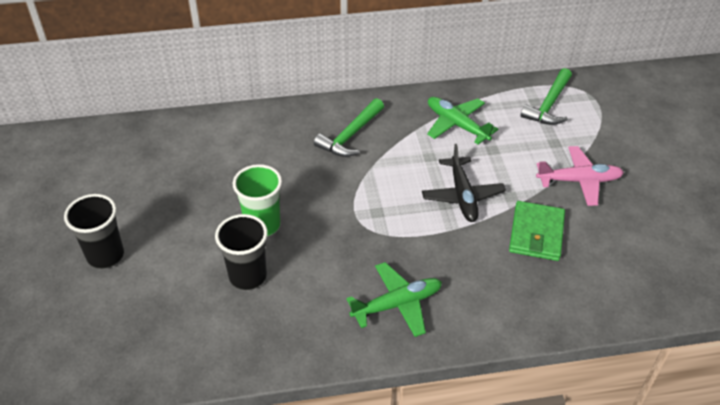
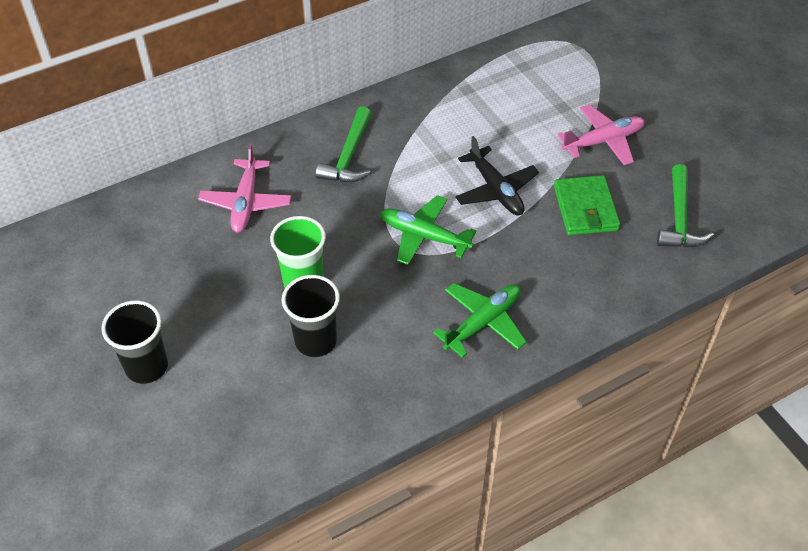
camera: 20 degrees left, 5 degrees up
(249, 150) = (246, 202): none -> pink plane
(457, 125) = (455, 113): green plane -> green plane (424, 236)
(549, 105) = (539, 66): green hammer -> green hammer (679, 218)

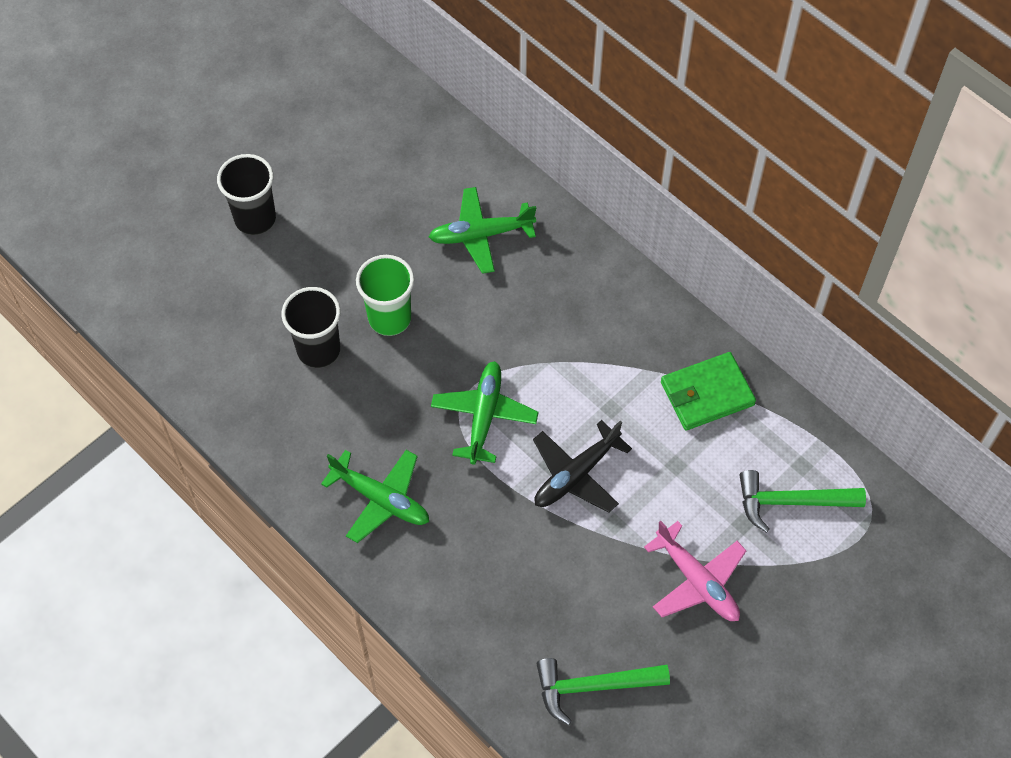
camera: 75 degrees right, 10 degrees up
(246, 202) = (481, 235): pink plane -> green plane
(349, 156) = (580, 312): green hammer -> green hammer (791, 502)
(585, 208) = (576, 577): green wallet -> green wallet (706, 393)

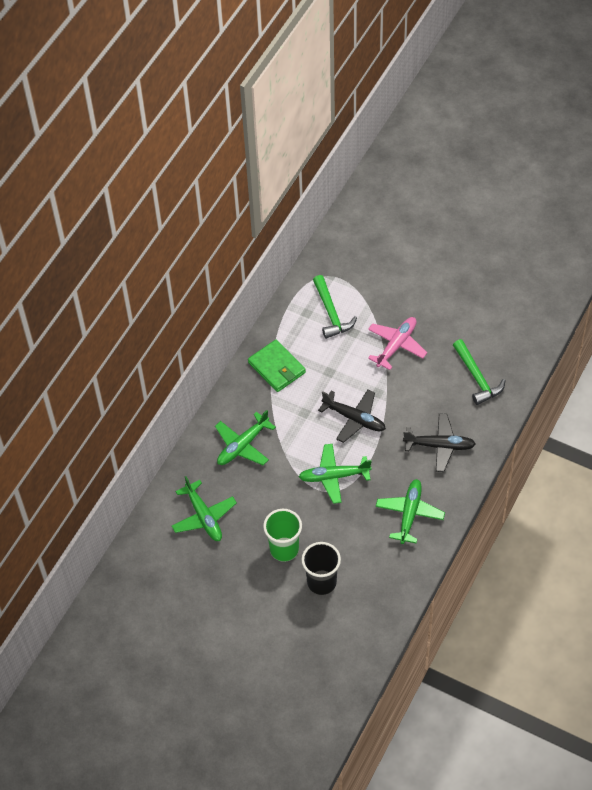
camera: 105 degrees left, 5 degrees down
(255, 219) = (235, 657): black cup -> none
(483, 582) = (439, 446): none -> black plane
(581, 312) = (242, 445): none -> green plane

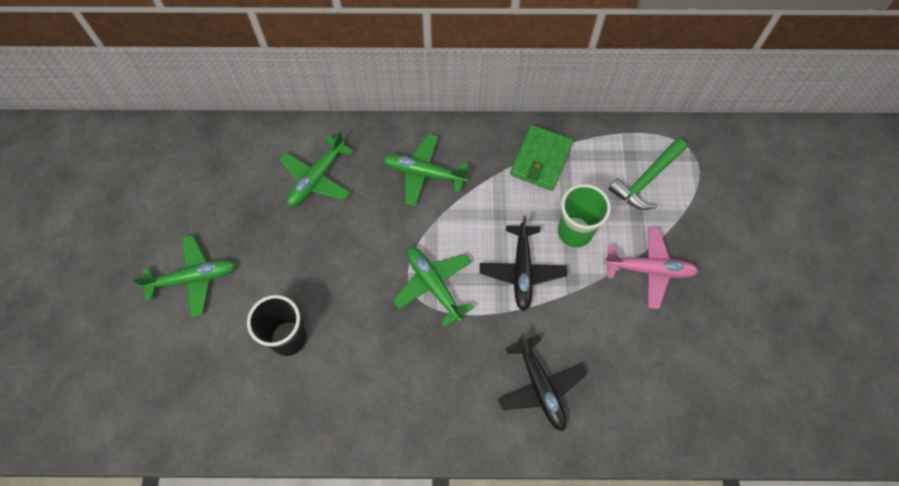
camera: 60 degrees right, 10 degrees up
(284, 549) = (313, 277): green cup -> green cup (574, 232)
(409, 514) = (426, 395): green plane -> green plane (193, 278)
(477, 378) = (664, 387): green hammer -> none

